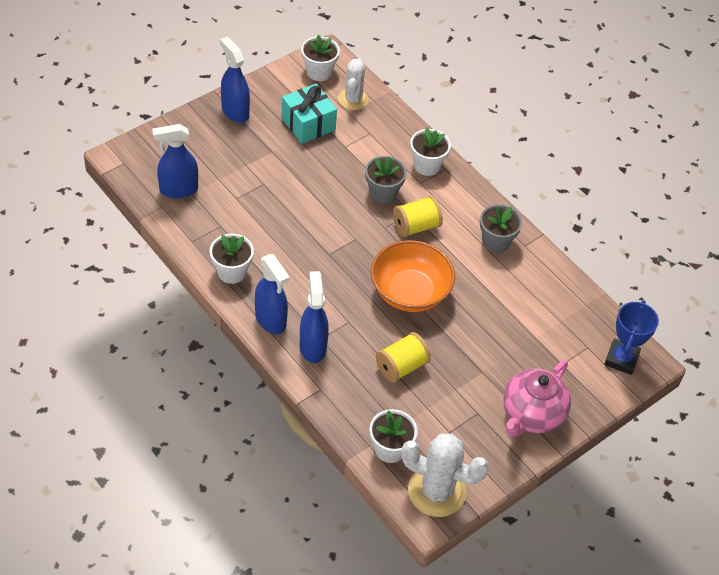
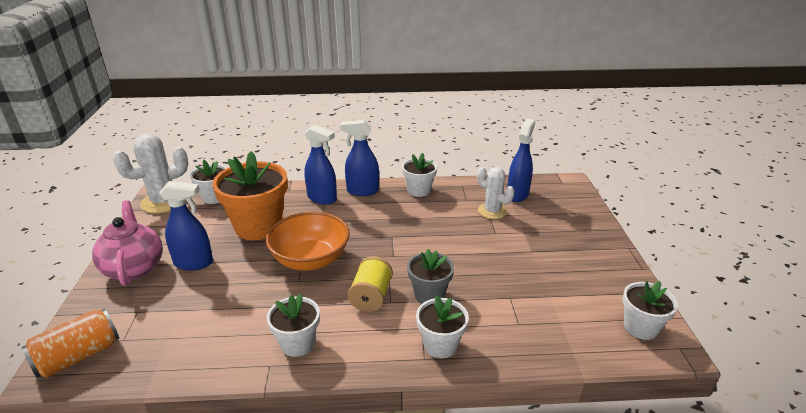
camera: 130 degrees right, 20 degrees down
(235, 111) = (597, 249): blue spray bottle -> blue spray bottle (194, 263)
(308, 124) = (557, 286): turquoise gift -> none
(353, 99) = (580, 335): white cactus -> white cactus (492, 211)
(401, 366) = (258, 226): yellow spool -> orange flower pot
(495, 242) = (297, 343): grey flower pot -> white flower pot
(621, 359) = (78, 356): blue trophy -> orange can

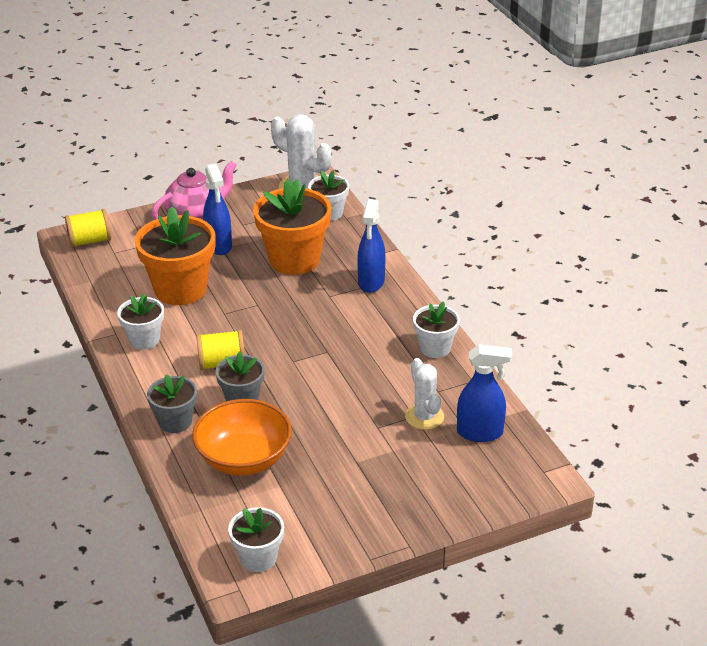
camera: 70 degrees right, 5 degrees up
(78, 356) = (90, 241): orange can -> yellow spool
(237, 301) = (180, 289): none -> orange flower pot
(310, 259) = (258, 310): orange bowl -> orange bowl (244, 459)
(362, 191) = (405, 305): blue spray bottle -> none
(440, 345) = (175, 422): white flower pot -> grey flower pot
(492, 211) = (424, 417): white cactus -> white cactus turned 45 degrees counterclockwise

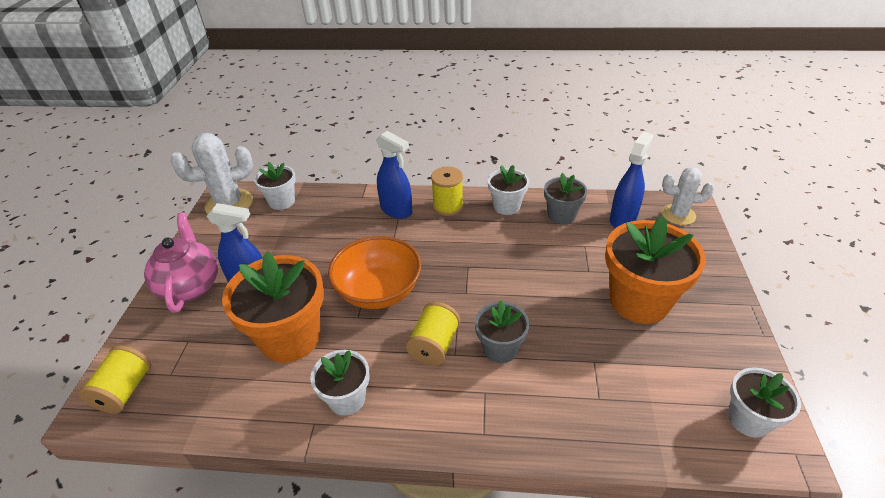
camera: 60 degrees left, 5 degrees up
(175, 422) = (504, 418): grey flower pot -> grey flower pot (561, 215)
(244, 459) = (592, 378): orange bowl -> orange bowl (378, 291)
(294, 259) = (323, 243): orange flower pot -> orange flower pot (639, 301)
(403, 311) = (448, 206): none -> yellow spool
(424, 417) = (589, 240): white cactus -> white cactus (678, 215)

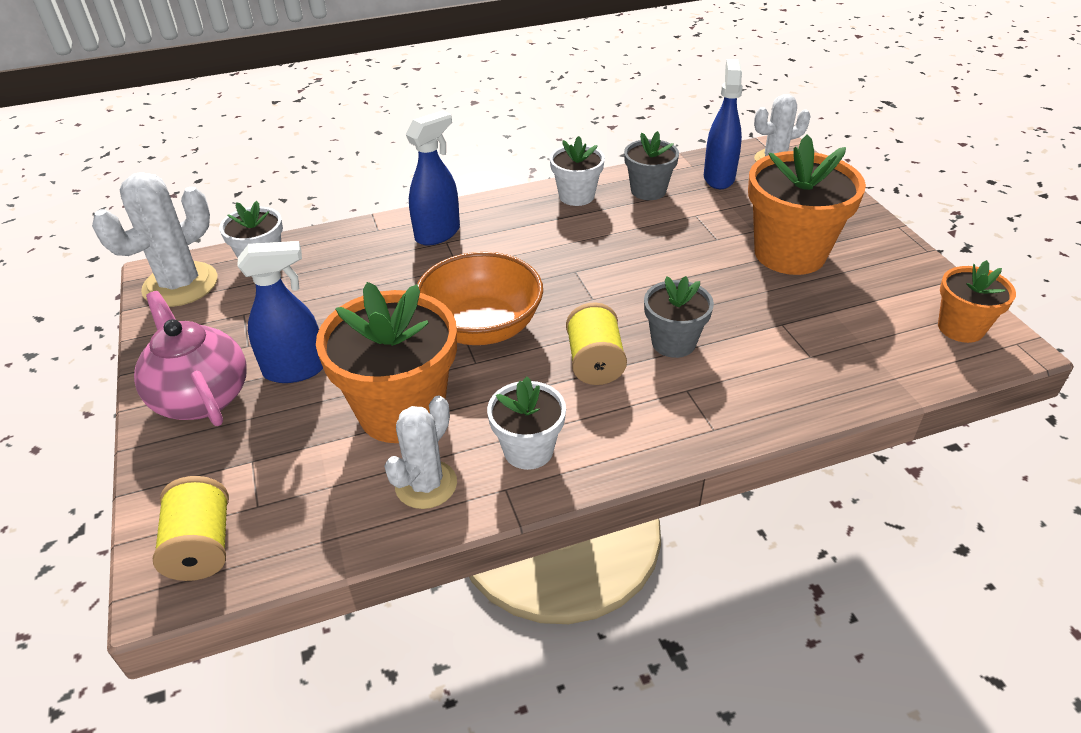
camera: 25 degrees left, 0 degrees up
(269, 399) = (426, 484): none -> white cactus
(396, 210) = (438, 233): blue spray bottle -> blue spray bottle turned 60 degrees counterclockwise
(448, 206) = (502, 213): yellow spool -> none
(748, 419) = (960, 328): white flower pot -> orange flower pot

